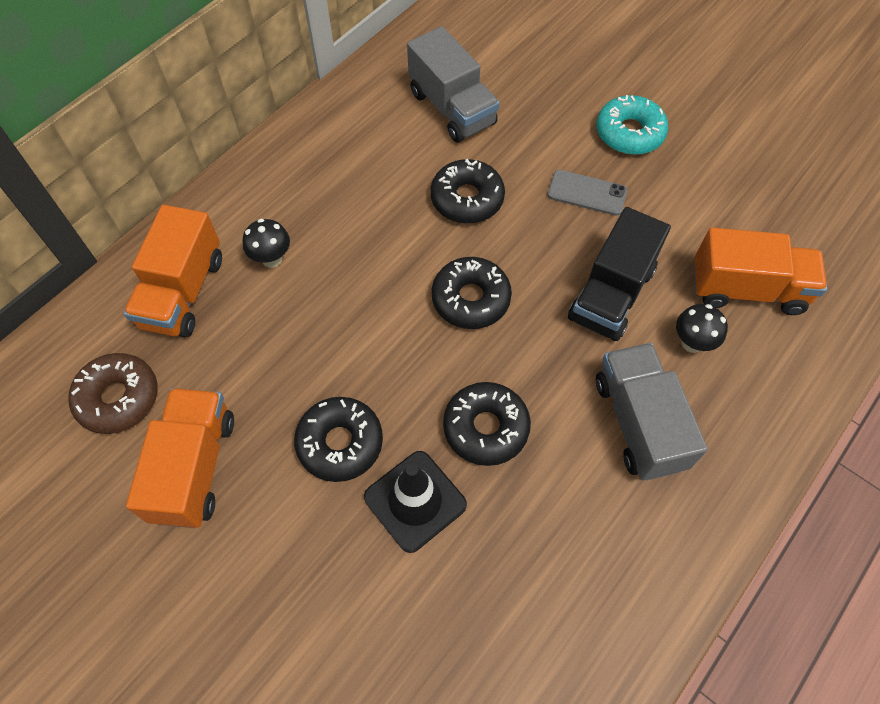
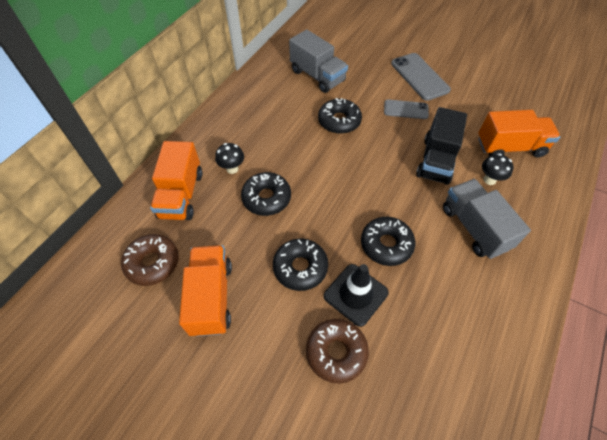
camera: 10 degrees left, 5 degrees down
(361, 585) = (336, 352): none -> brown donut
(471, 299) = (356, 174): black donut -> black donut (266, 198)
(629, 133) = (419, 77): turquoise donut -> grey phone

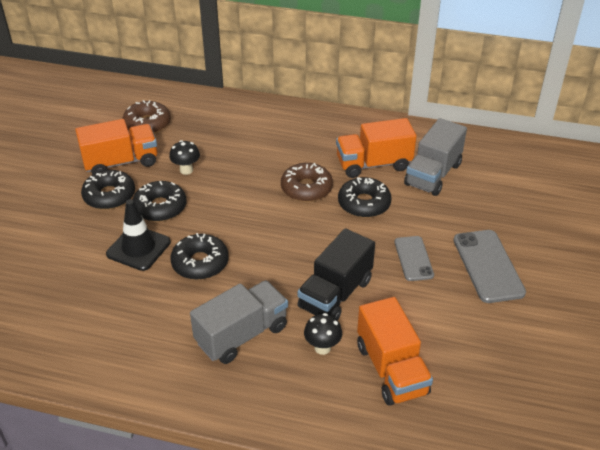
camera: 75 degrees right, 15 degrees down
(181, 195) = (221, 120): orange truck -> orange truck (373, 164)
(232, 169) = (263, 142): black mushroom -> black mushroom (186, 170)
(266, 198) = (234, 171): black donut -> black donut (109, 196)
(336, 352) = (80, 243): brown donut -> brown donut (306, 188)
(419, 77) = (488, 266): grey phone -> grey phone turned 60 degrees counterclockwise
(436, 160) = (335, 294): black truck -> black truck turned 60 degrees counterclockwise

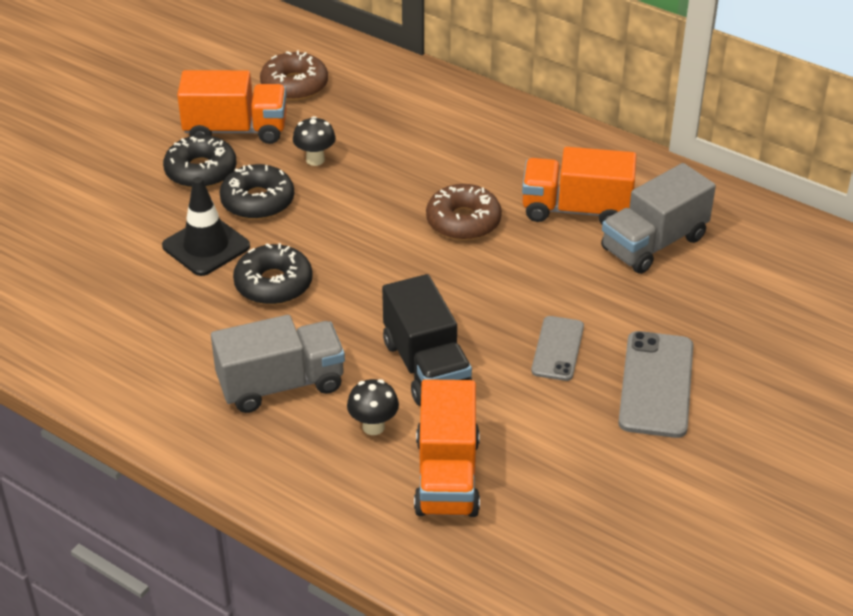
camera: 20 degrees right, 0 degrees up
(335, 294) = (426, 367): black truck -> black truck turned 75 degrees counterclockwise
(364, 204) = (531, 260): black donut -> none

